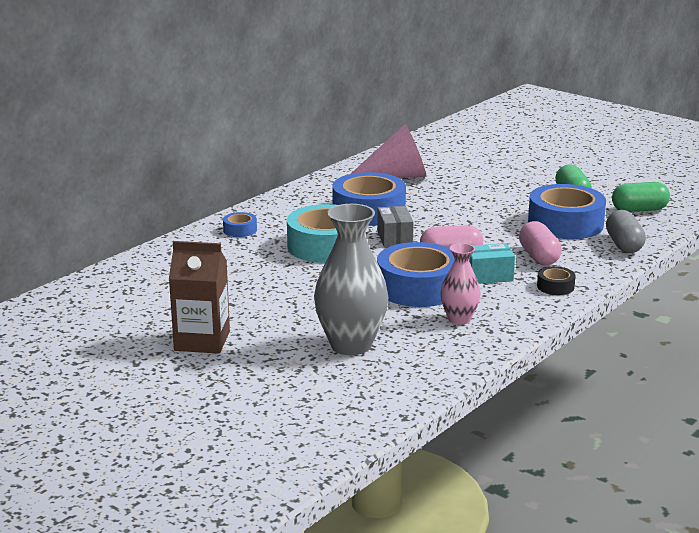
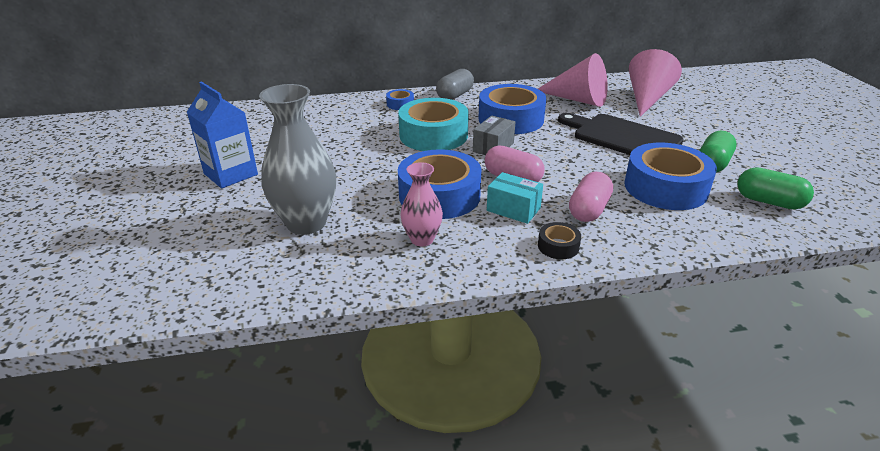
camera: 40 degrees right, 10 degrees up
(202, 341) = (231, 174): brown carton -> blue carton
(451, 158) = (647, 98): none -> pink cone
(481, 197) = (622, 137): none -> black cutting board
(624, 245) = (697, 232): grey capsule -> grey capsule (455, 95)

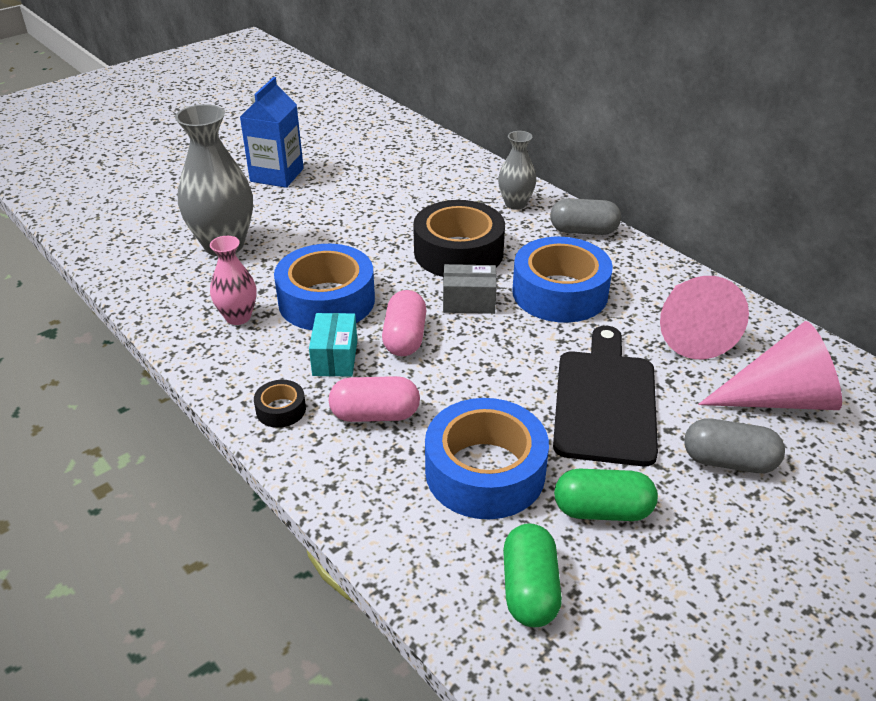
camera: 60 degrees right, 5 degrees up
(400, 104) = (515, 204): blue tape -> grey vase
(433, 135) = (458, 252): turquoise tape -> black tape
(688, 123) = (729, 462): none -> grey capsule

